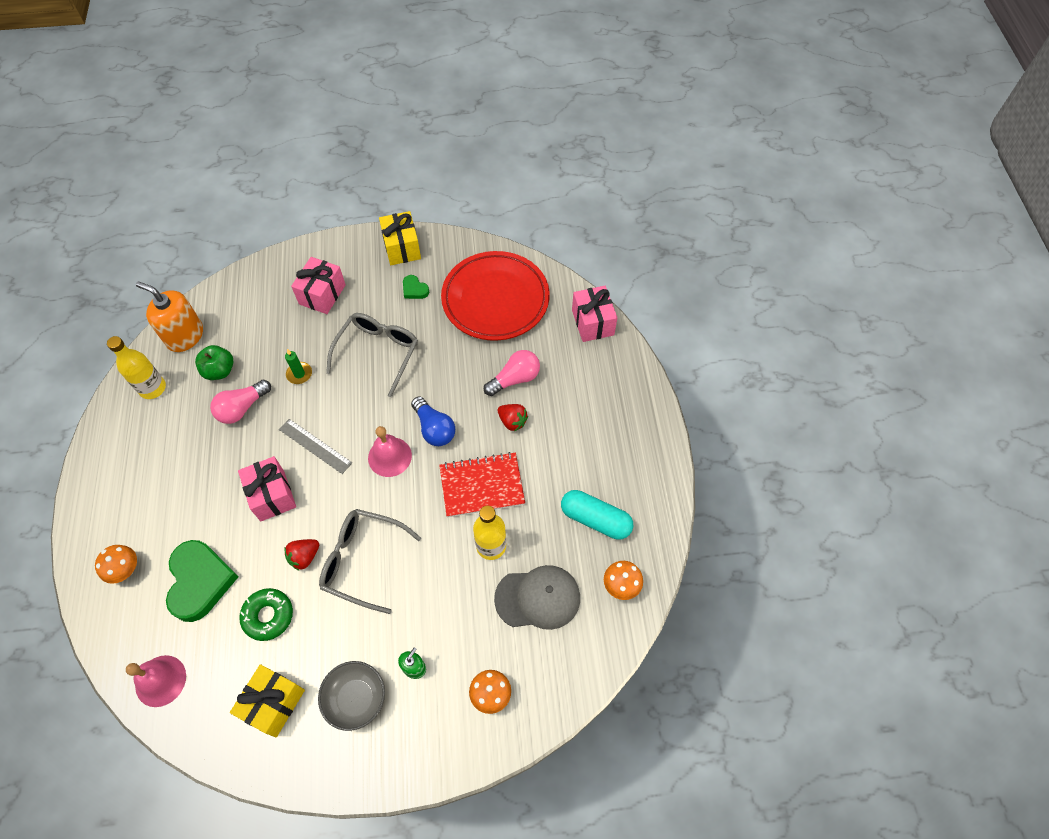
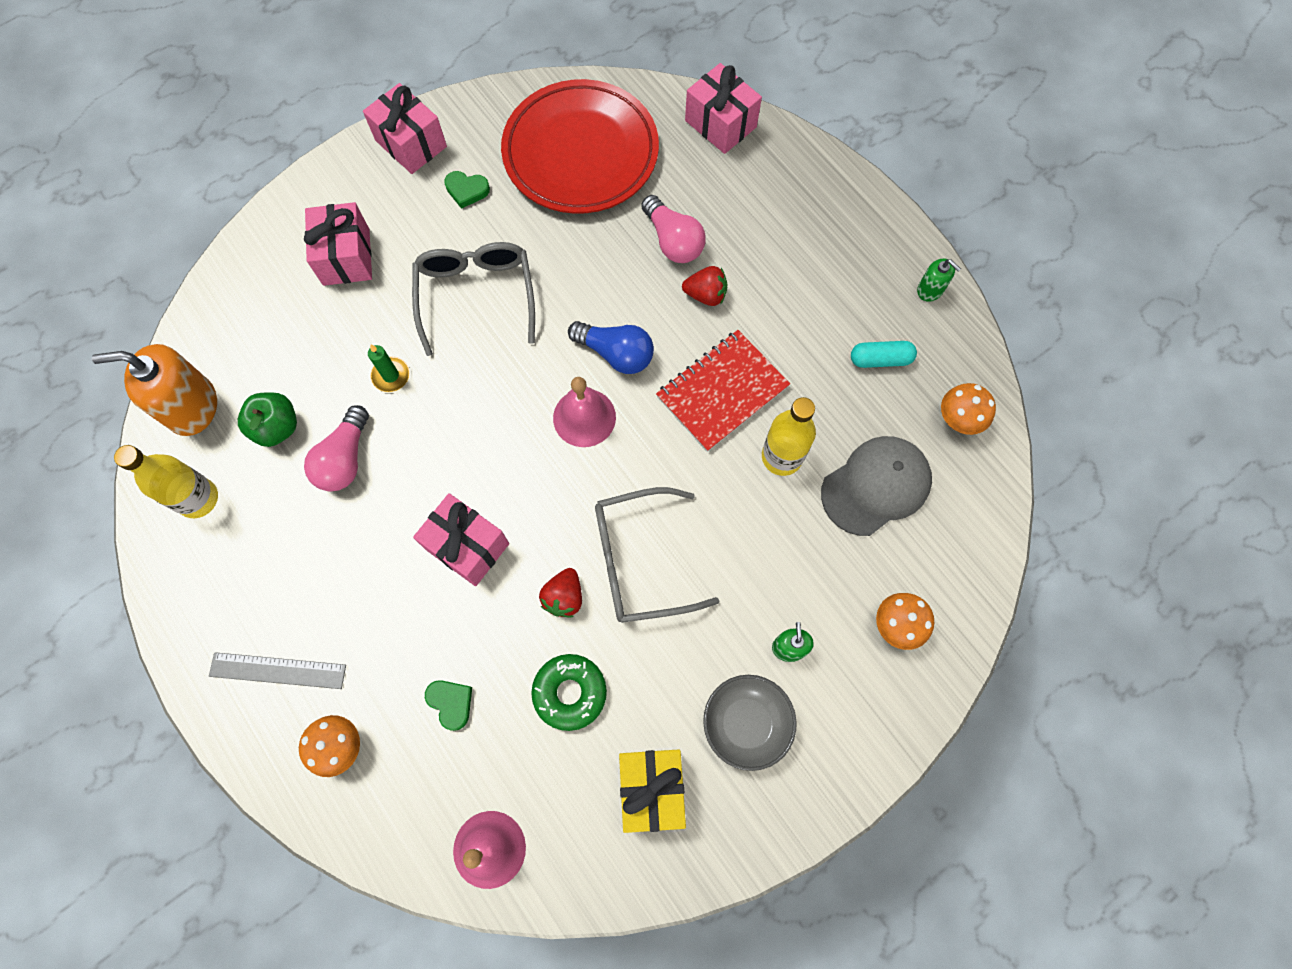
camera: 30 degrees left, 10 degrees up
(200, 581) = (451, 703): green heart -> green heart, size x0.46
(315, 446) = (478, 455): grey ruler -> grey ruler (278, 670)
(402, 248) = (411, 143): yellow gift -> pink gift
(515, 379) = (673, 241): pink light bulb -> pink light bulb turned 120 degrees clockwise
(595, 519) = (880, 359): turquoise capsule -> turquoise capsule, size x0.63
(658, 492) = (930, 290): none -> green soap dispenser

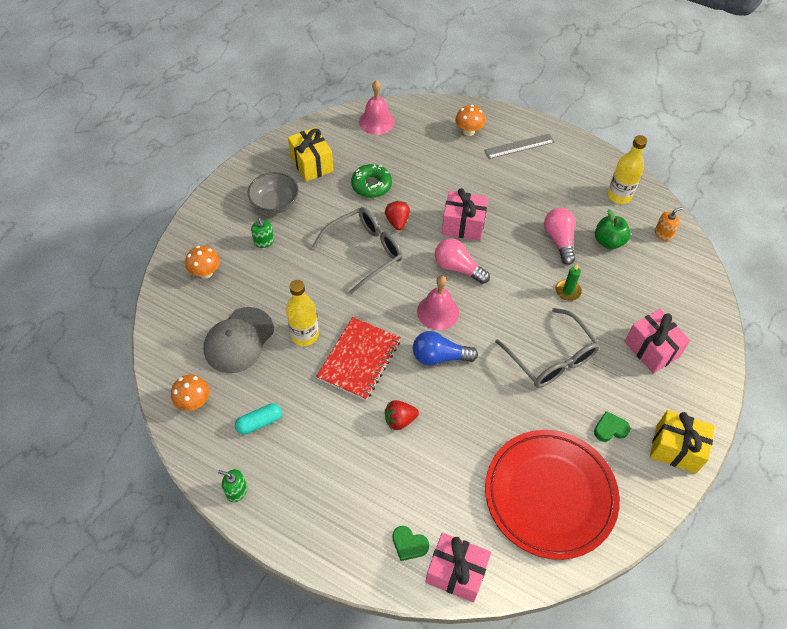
camera: 155 degrees right, 15 degrees down
(192, 407) = (663, 234): orange soap dispenser -> orange soap dispenser, size x0.49
(411, 143) = (676, 448): pink gift -> yellow gift
(451, 703) = (428, 162): green heart -> green heart (409, 544)
(673, 241) = (442, 451): pink light bulb -> pink light bulb (458, 268)

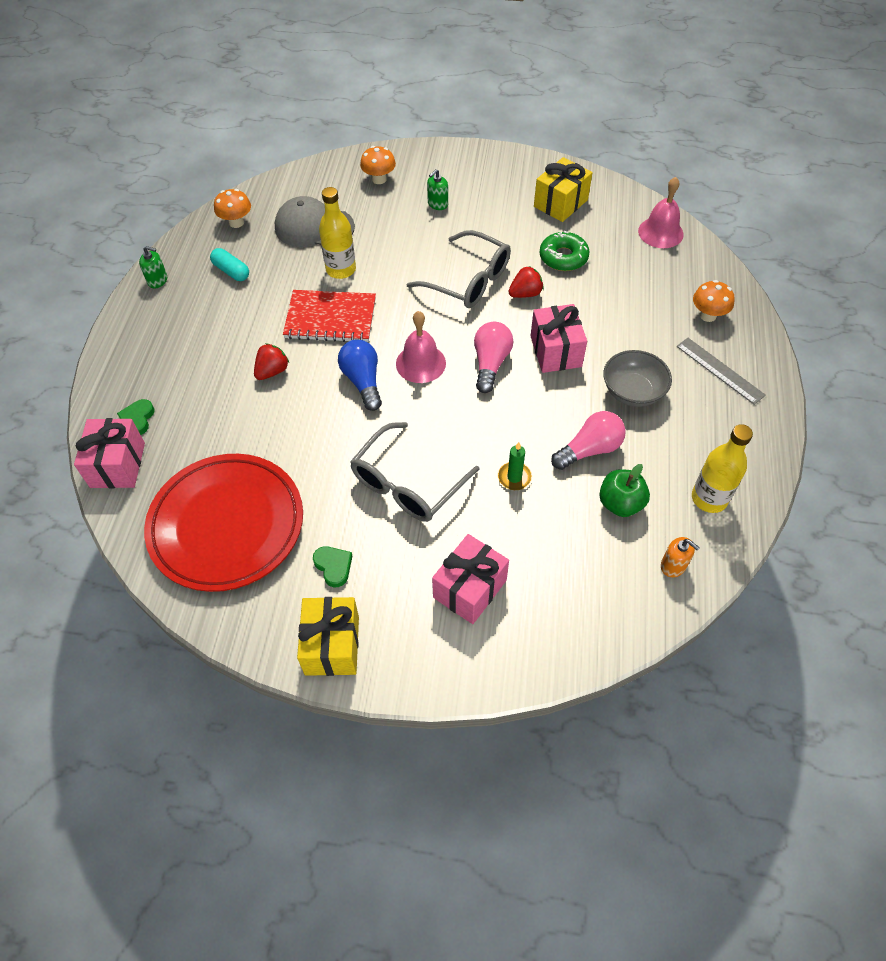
camera: 70 degrees right, 0 degrees up
(236, 491) = (157, 280): green soap dispenser -> green soap dispenser turned 105 degrees clockwise
(275, 203) = (491, 195): grey bowl -> grey bowl (632, 391)
(400, 420) = (272, 371): red strawberry -> red strawberry turned 75 degrees clockwise

